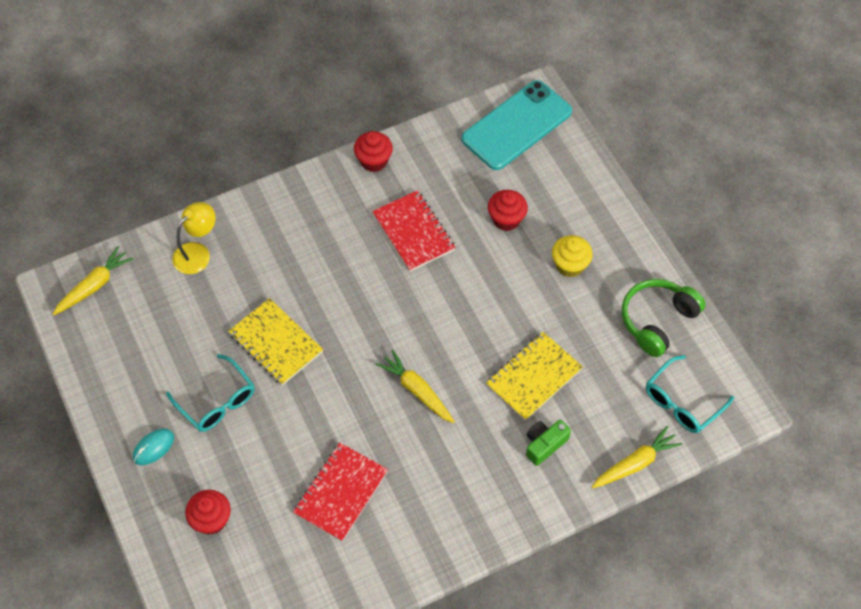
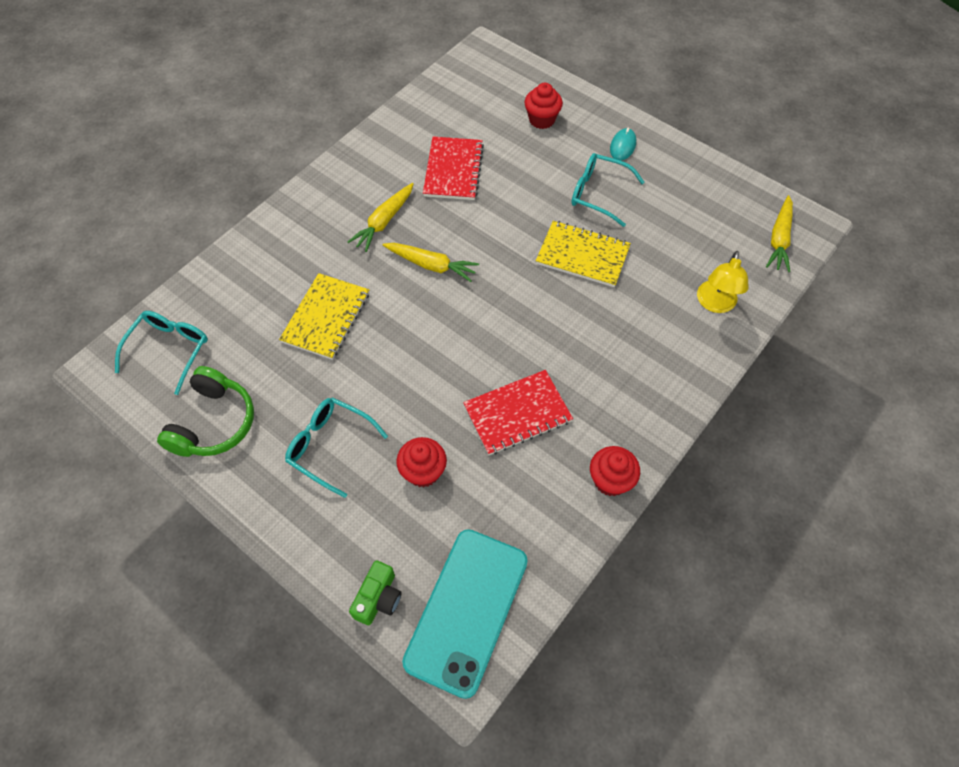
camera: 155 degrees right, 0 degrees up
(413, 232) = (517, 413): red notebook -> red notebook turned 60 degrees counterclockwise
(544, 444) = (294, 265): green camera -> green camera (378, 598)
(570, 265) = (330, 446): yellow cupcake -> turquoise glasses
(635, 463) = (204, 280): yellow carrot -> yellow carrot (384, 222)

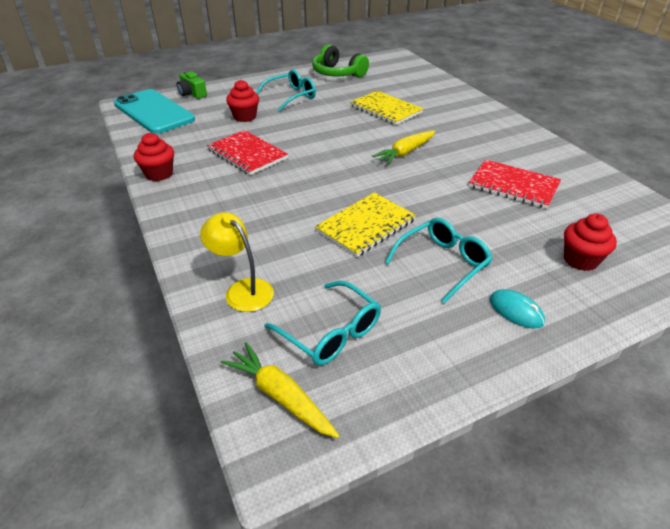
camera: 115 degrees right, 20 degrees down
(169, 350) = (396, 69): turquoise glasses -> turquoise glasses (330, 332)
(384, 222) = (463, 143): yellow carrot -> none
(517, 413) = (247, 154): red notebook -> red notebook turned 45 degrees counterclockwise

